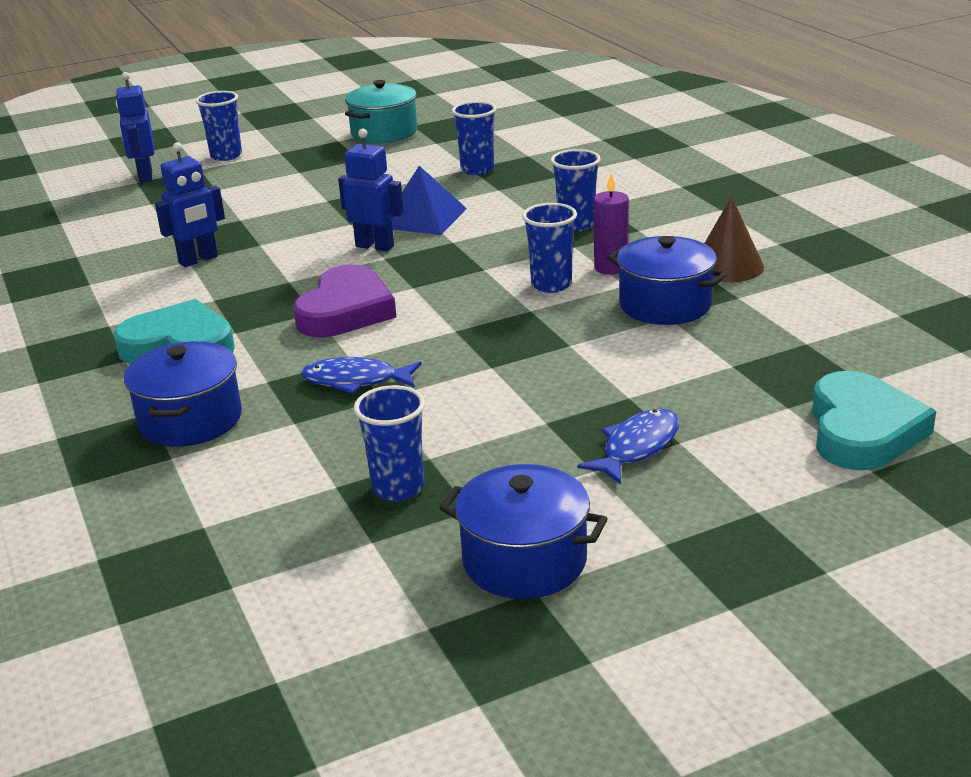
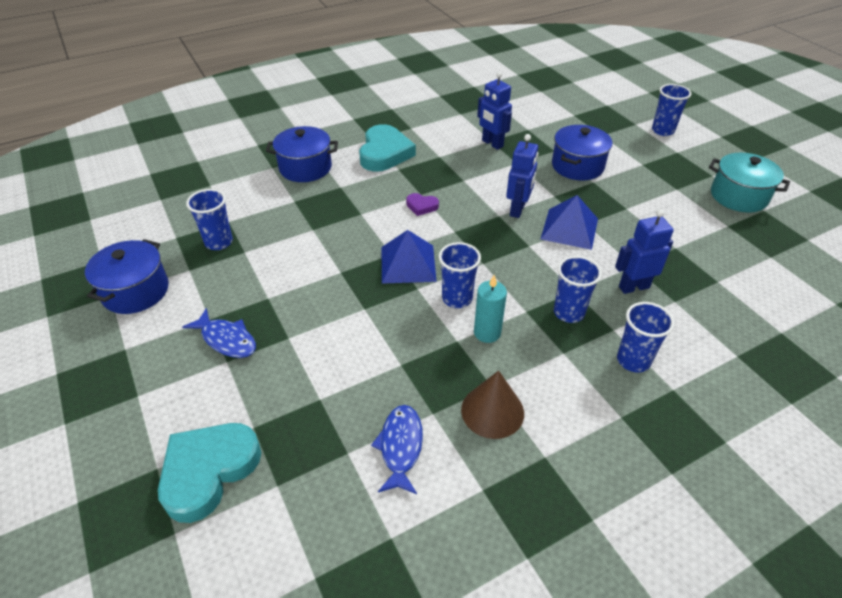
camera: 85 degrees right, 15 degrees up
(145, 176) = (617, 106): blue robot -> blue robot (633, 287)
(346, 311) = (421, 206): purple heart -> purple heart, size x0.46
(355, 381) = (334, 218): blue fish -> blue fish (400, 447)
(477, 169) = (673, 252): blue cup -> blue cup (633, 360)
(479, 317) = (408, 264): none -> blue pyramid
(611, 268) = (487, 333): purple candle -> turquoise candle
(665, 305) = (421, 363): blue pot -> blue pot (577, 166)
(862, 430) = (208, 471): turquoise heart -> turquoise heart turned 120 degrees clockwise

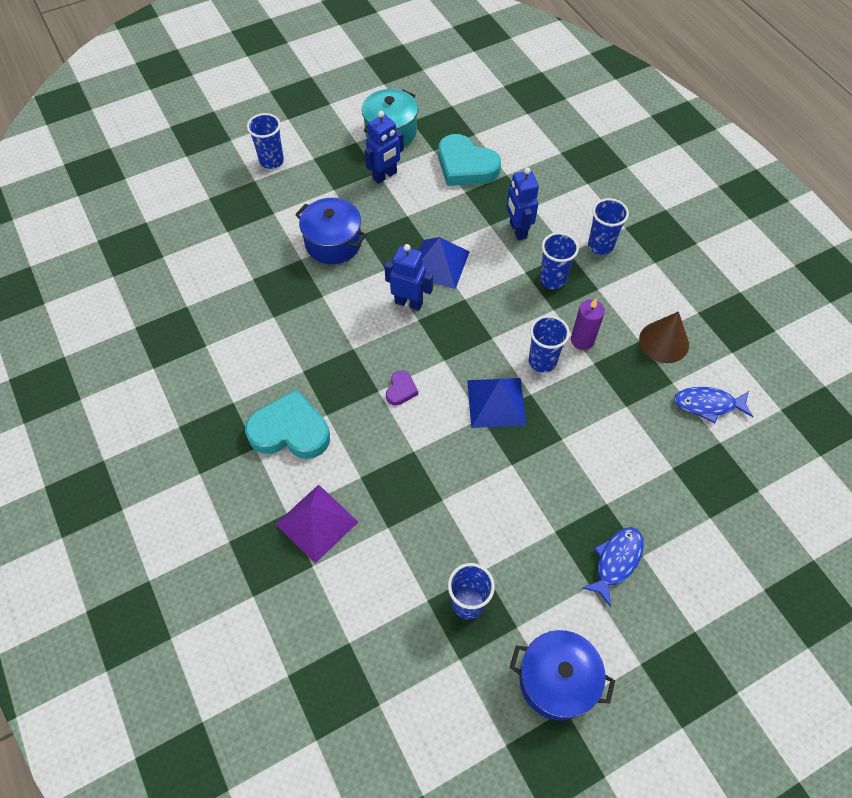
camera: 90 degrees left, 15 degrees up
(208, 471) = (758, 545): turquoise heart -> turquoise heart (466, 166)
(305, 168) = (317, 523): blue pot -> purple pyramid
(487, 333) = (582, 340): turquoise candle -> purple candle
(492, 144) = (281, 316): blue robot -> blue robot (385, 176)

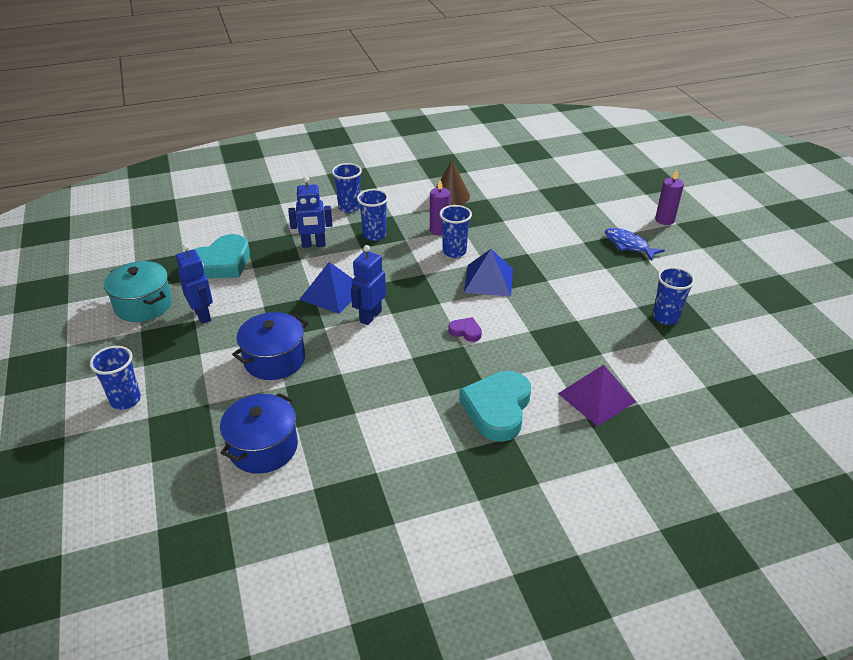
camera: 80 degrees left, 20 degrees down
(556, 680) = (719, 284): blue pot -> blue pot (263, 447)
(698, 614) = (664, 220): none -> purple candle
(708, 405) = (508, 188): blue fish -> none

